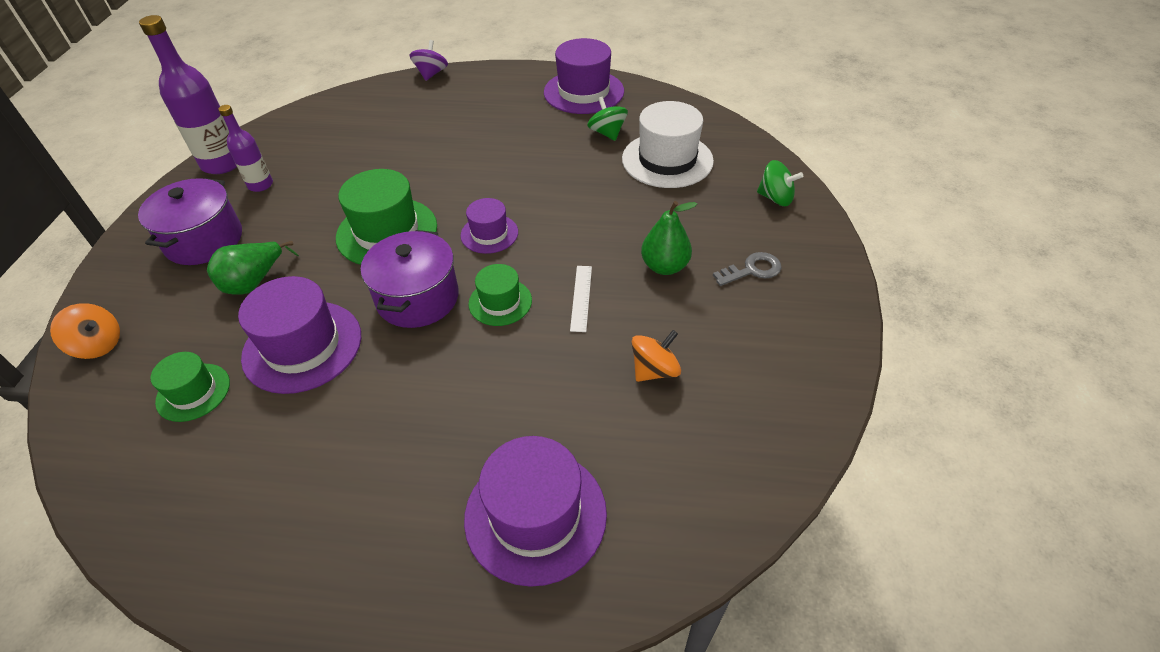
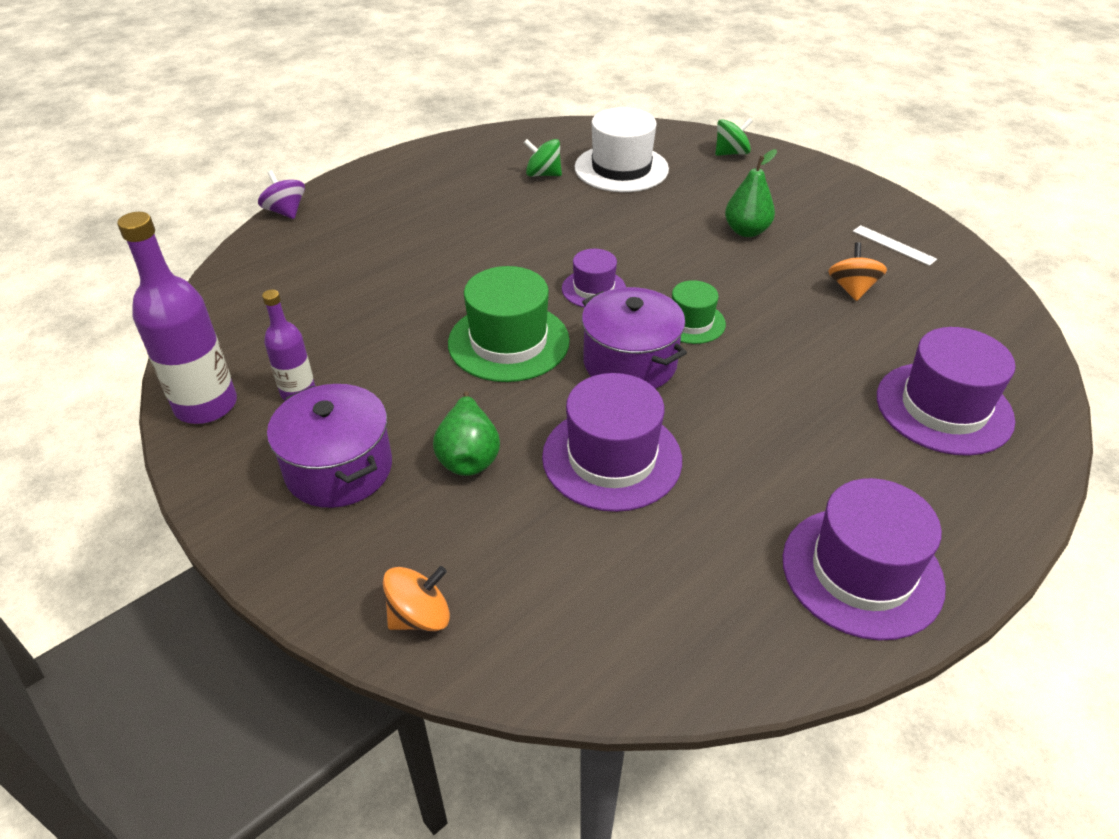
camera: 50 degrees left, 5 degrees down
(193, 392) = (593, 559): green hat -> none
(581, 298) = (735, 282): white ruler -> white ruler (893, 245)
(583, 92) = (465, 156): purple hat -> purple hat (862, 572)
(752, 270) = (795, 201): grey key -> none

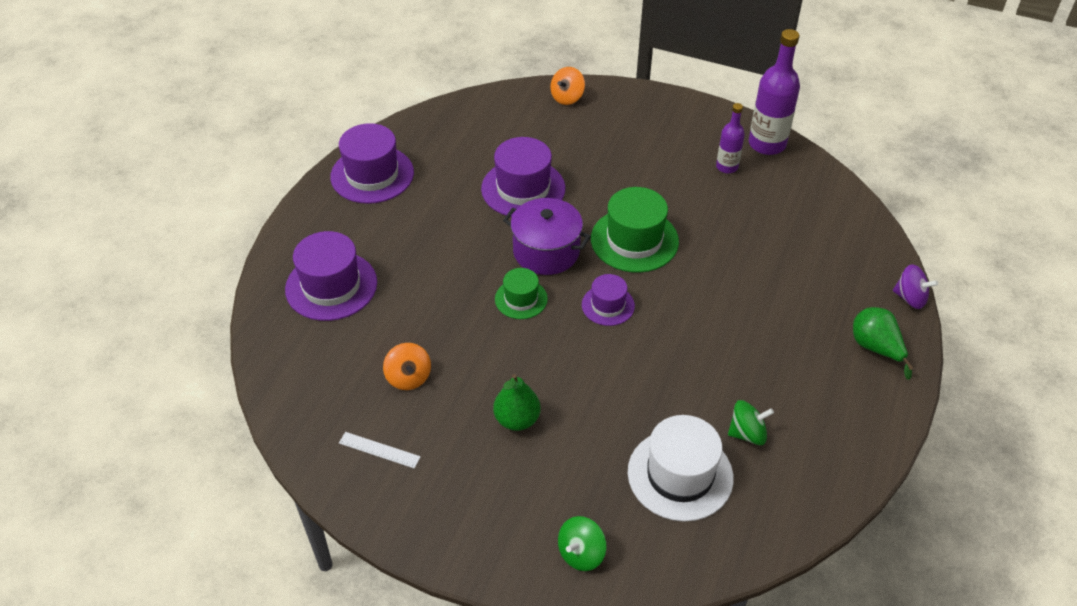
camera: 155 degrees right, 5 degrees up
(339, 469) = (661, 138): purple pot -> none
(468, 456) = (601, 165): green pear -> green pear (875, 348)

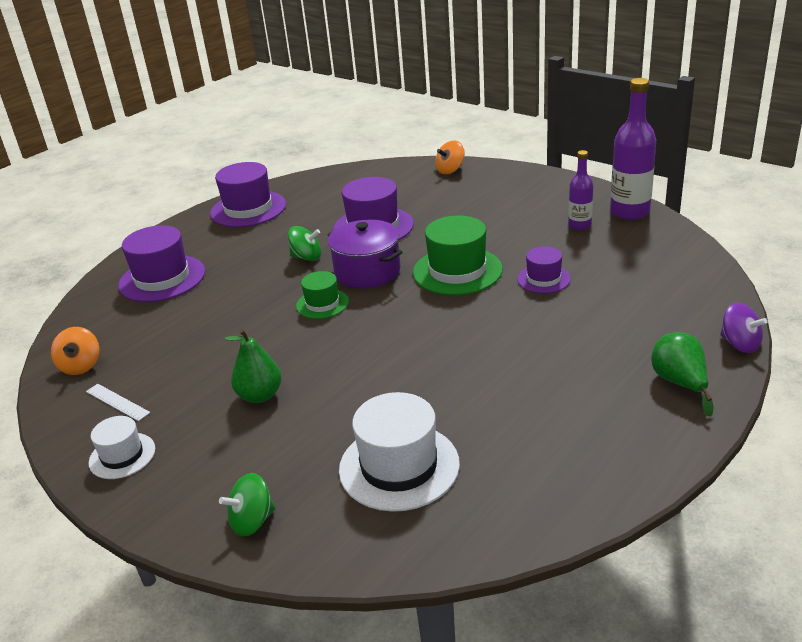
camera: 20 degrees right, 15 degrees down
(408, 377) = (182, 350): orange spinning top -> orange spinning top (80, 366)
(422, 509) = (122, 456): none -> white hat
(608, 305) = (403, 317): purple hat -> purple hat (543, 279)
(747, 433) = (493, 440): green spinning top -> green spinning top (306, 257)

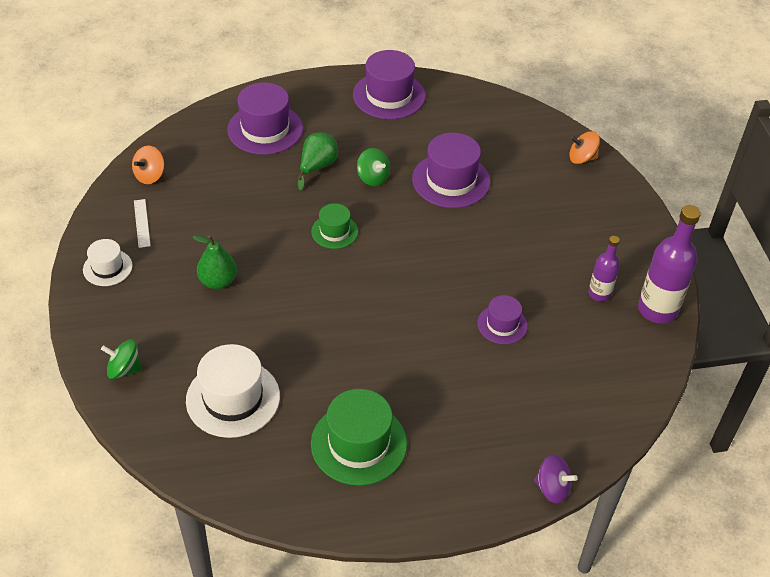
camera: 35 degrees right, 15 degrees up
(367, 272) = (395, 223): purple pot -> none
(457, 271) = (454, 270): green hat -> green hat (358, 443)
(680, 383) = (467, 482): green pear -> green pear (317, 167)
(740, 344) = (552, 488): purple spinning top -> purple spinning top turned 60 degrees counterclockwise

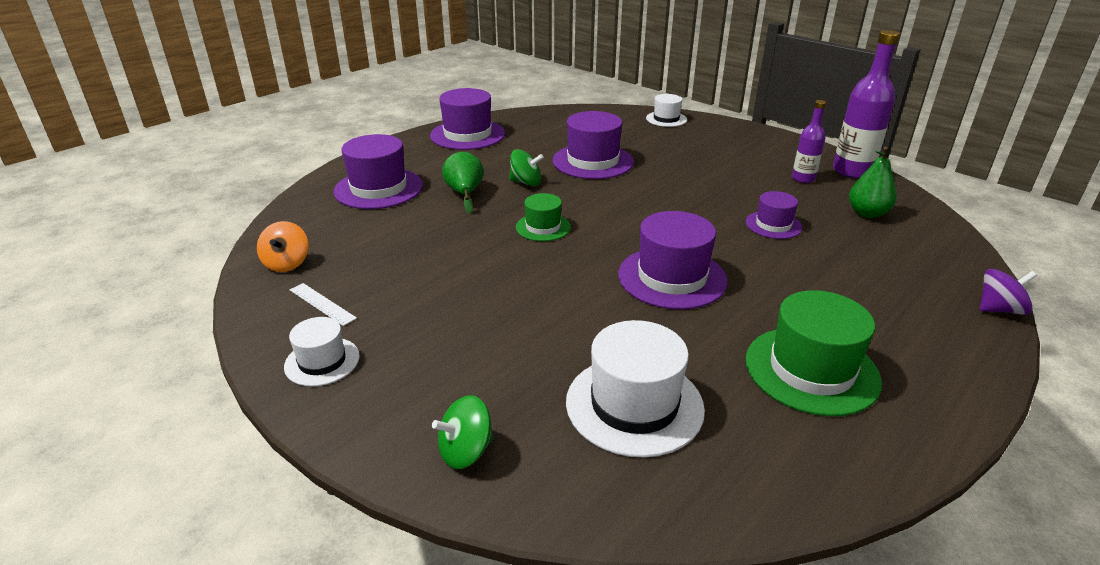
camera: 35 degrees left, 15 degrees down
(218, 281) = (476, 312): green pear -> green pear (867, 213)
(366, 326) = (672, 277): none -> purple hat
(582, 158) = (666, 119): orange spinning top -> white hat

